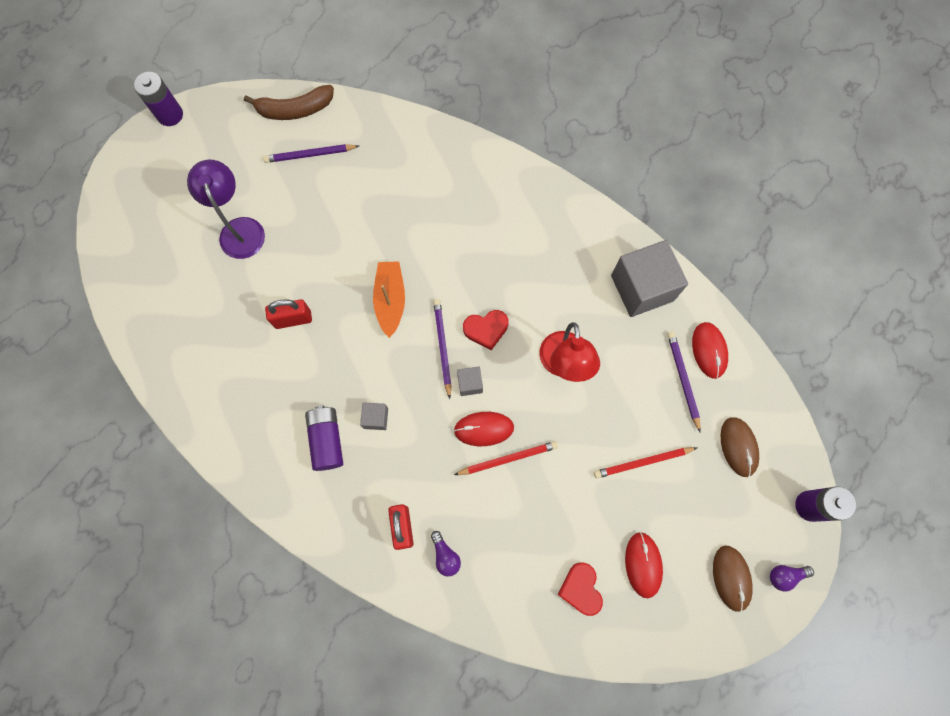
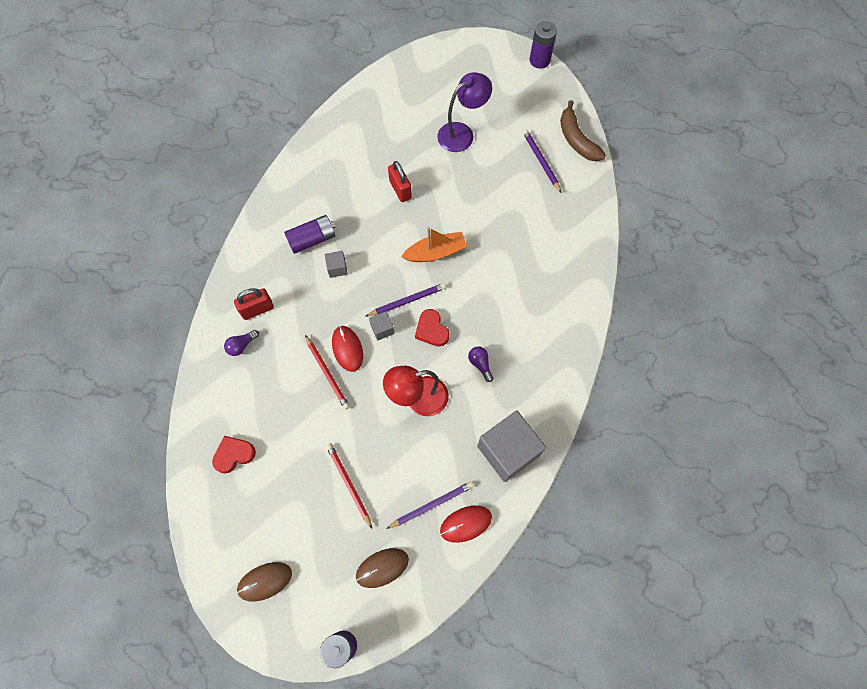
camera: 75 degrees right, 5 degrees down
(643, 564) = (262, 502): red mouse -> none
(785, 575) = (275, 631): purple light bulb -> purple light bulb (480, 364)

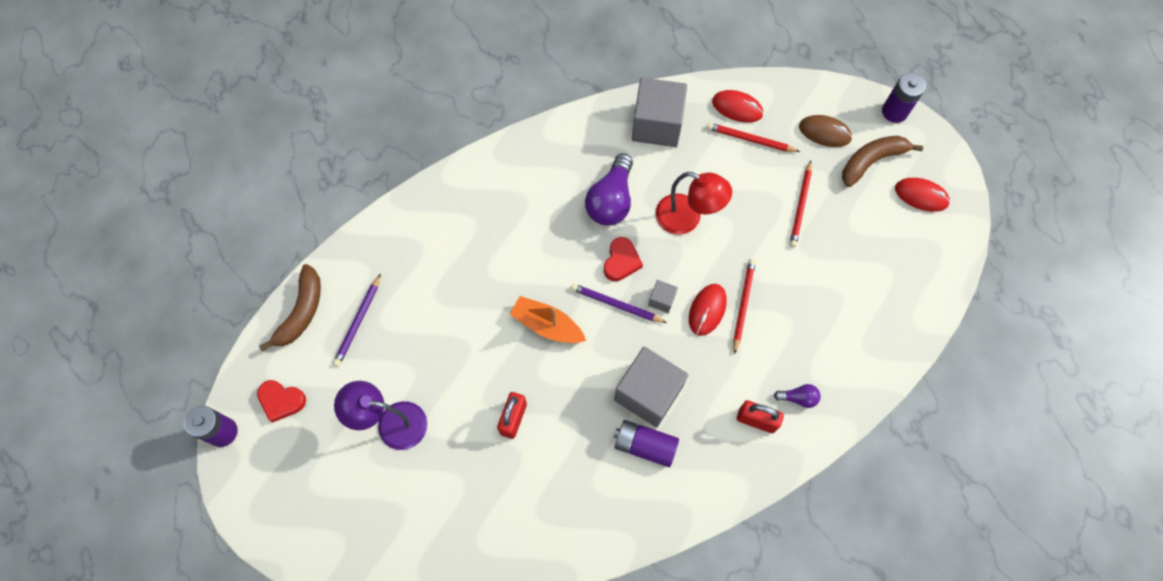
camera: 135 degrees left, 0 degrees up
(234, 455) = (877, 307): red heart -> red heart (281, 401)
(265, 581) = (921, 195): brown mouse -> red mouse
(326, 576) = (871, 161): none -> brown banana
(337, 268) = (648, 393): grey cube -> grey cube, size x2.25
(431, 505) = (750, 139): purple pencil -> red pencil
(480, 364) = (611, 200): purple light bulb -> purple light bulb, size x2.07

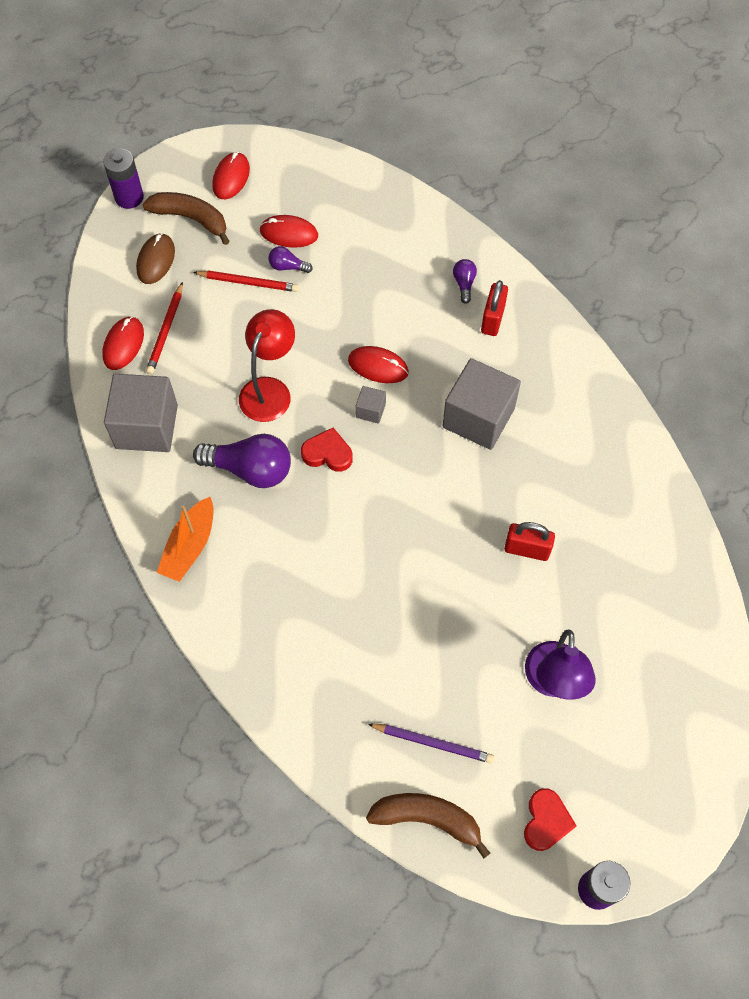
camera: 95 degrees left, 5 degrees down
(547, 325) = (413, 525): orange boat -> orange boat (190, 546)
(616, 304) = (380, 455): purple pencil -> none
(645, 445) = (535, 418): purple battery -> none
(743, 305) = (369, 333): red pencil -> none
(818, 240) = (288, 267): none -> purple light bulb
(856, 242) = (289, 233): none -> red mouse
(871, 161) = (191, 219): brown banana -> brown banana turned 150 degrees clockwise

